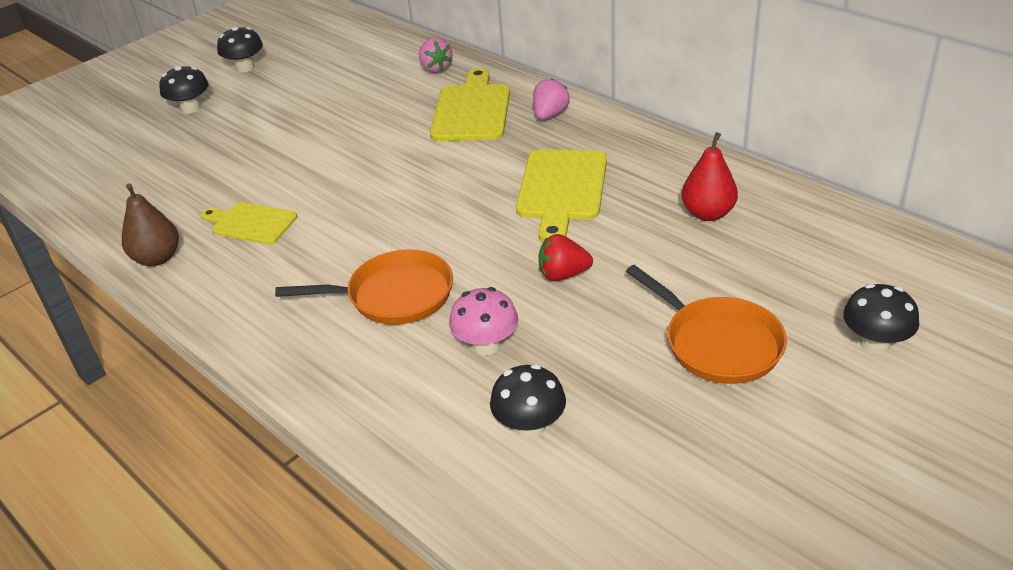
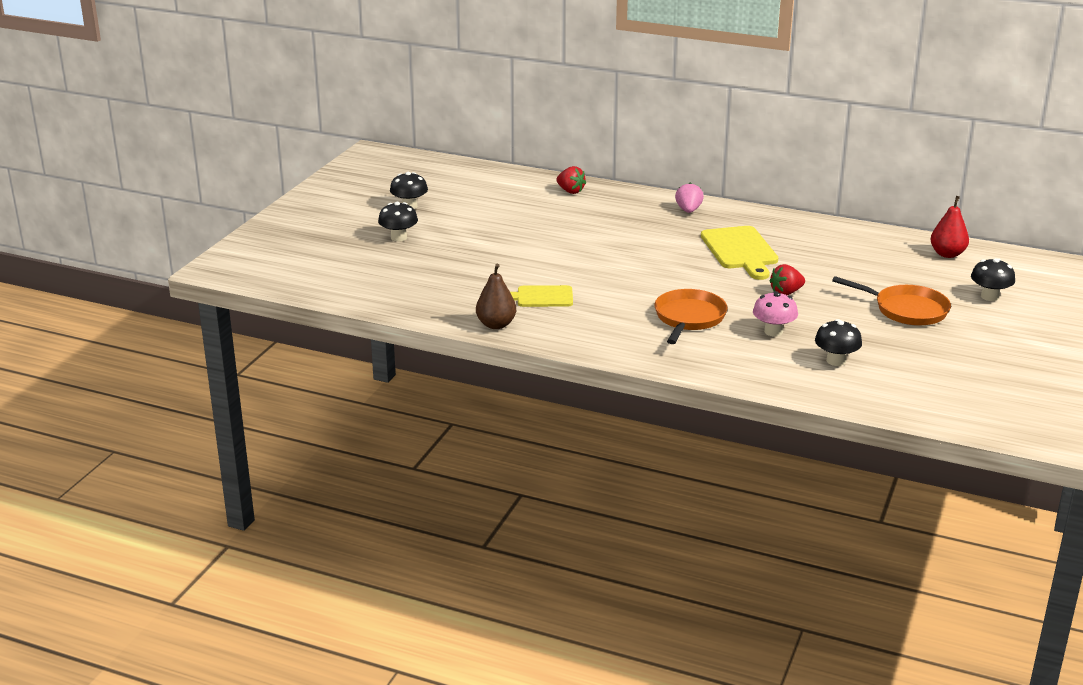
camera: 25 degrees left, 10 degrees down
(393, 296) = (688, 318): orange pan -> orange pan turned 45 degrees counterclockwise
(436, 68) = (570, 191): pink strawberry -> red strawberry
(471, 110) = (628, 214): yellow cutting board -> none
(708, 214) = (845, 251): red pear -> red pear (947, 254)

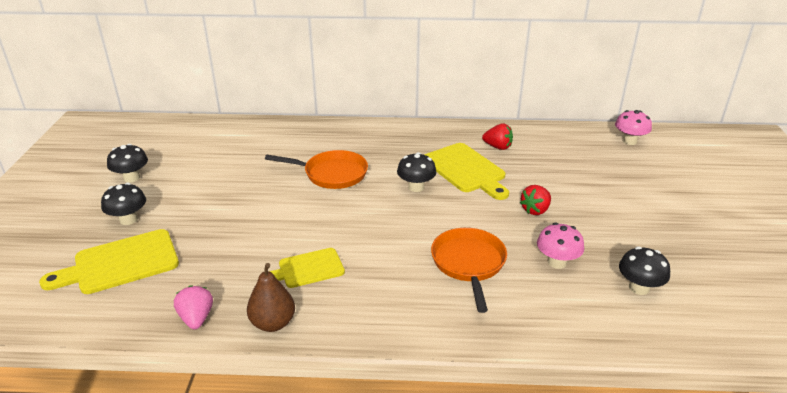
camera: 20 degrees left, 5 degrees up
(385, 266) = (120, 263): none -> yellow cutting board
(570, 191) = (284, 133): red strawberry -> red strawberry (498, 147)
(688, 210) = (397, 135): pink strawberry -> pink strawberry (196, 318)
(906, 310) = (647, 207): orange pan -> orange pan (331, 174)
(947, 254) = (629, 141): red pear -> pink mushroom
(989, 296) = (697, 178): black mushroom -> black mushroom (416, 187)

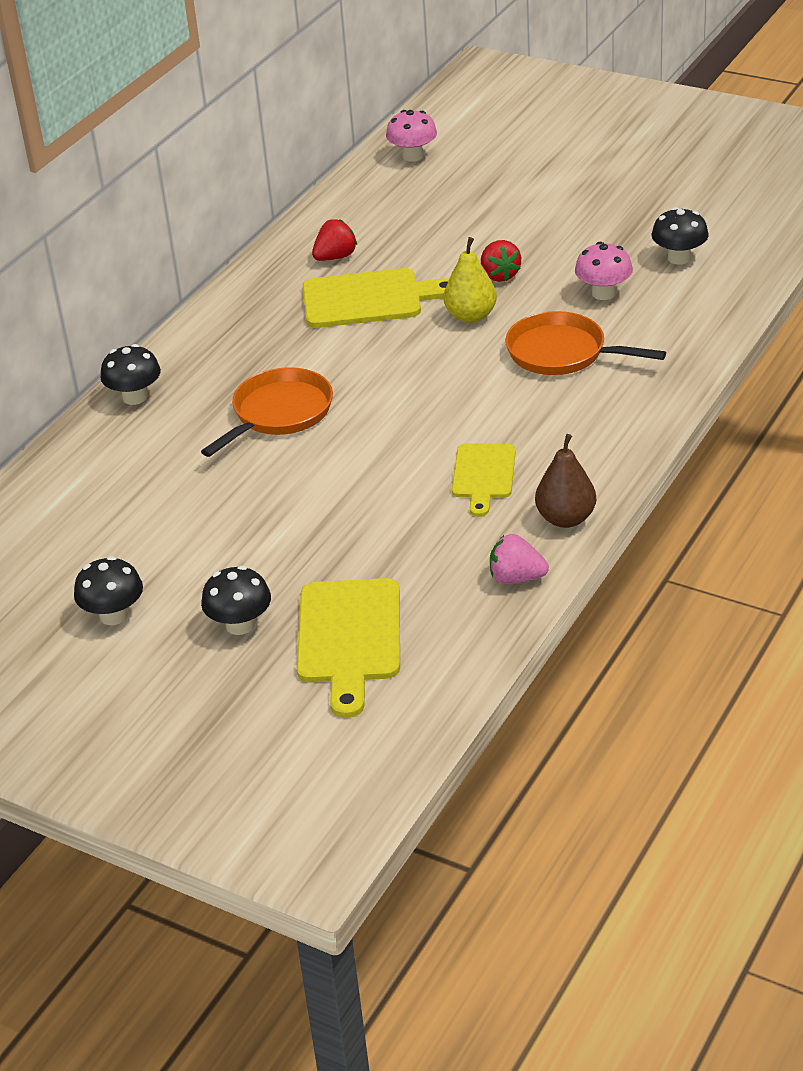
camera: 60 degrees left, 5 degrees up
(416, 187) = (375, 350): black mushroom -> black mushroom (135, 397)
(479, 212) = (471, 316): none -> yellow pear

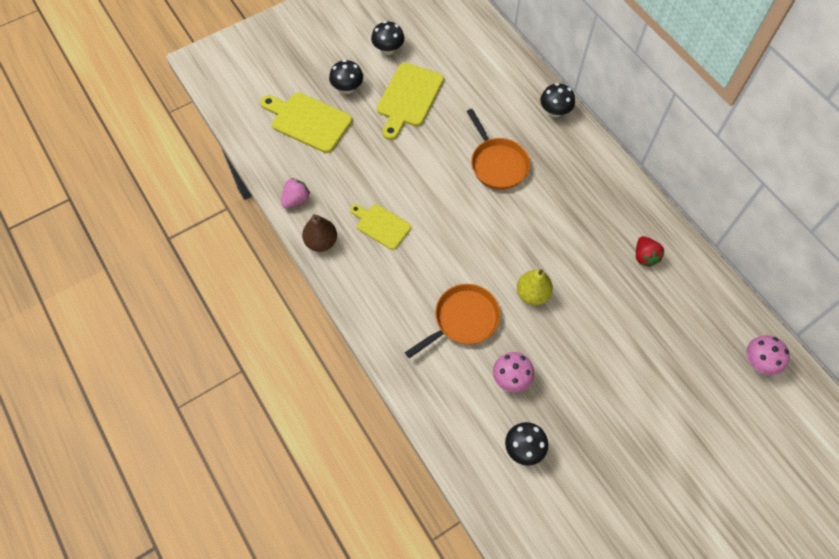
camera: 115 degrees right, 25 degrees up
(369, 299) = (585, 252): yellow cutting board -> yellow cutting board (408, 98)
(499, 275) = (568, 332): red strawberry -> none

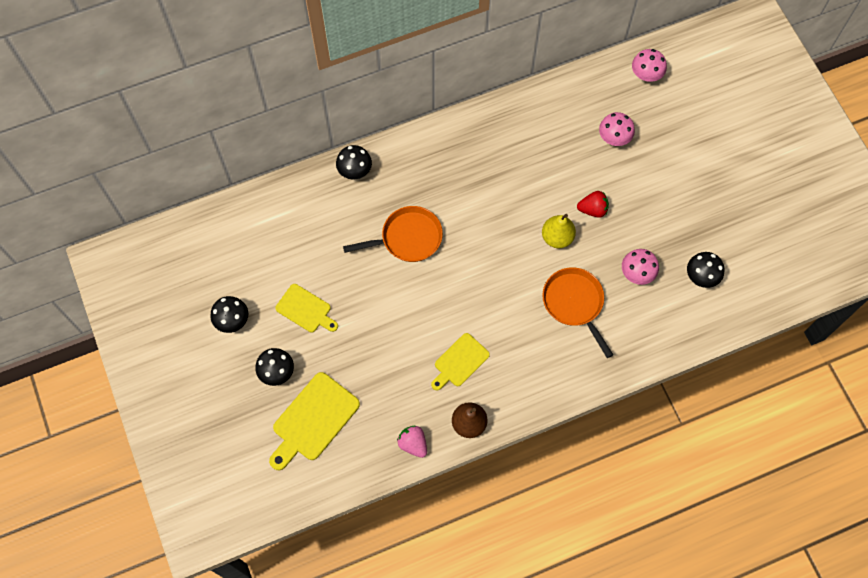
camera: 80 degrees left, 5 degrees up
(408, 98) = (305, 310): yellow cutting board -> yellow cutting board, size x0.64
(644, 256) = (533, 134): red strawberry -> red strawberry (593, 209)
(666, 336) = (614, 138): none -> pink mushroom

